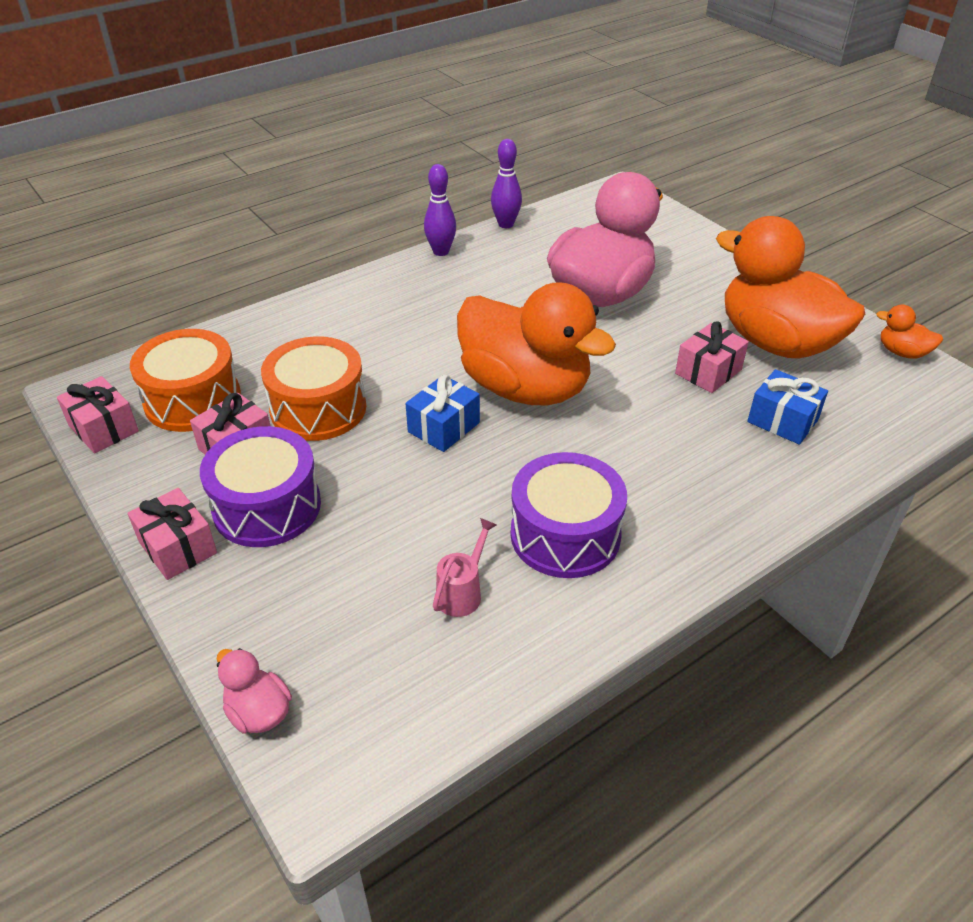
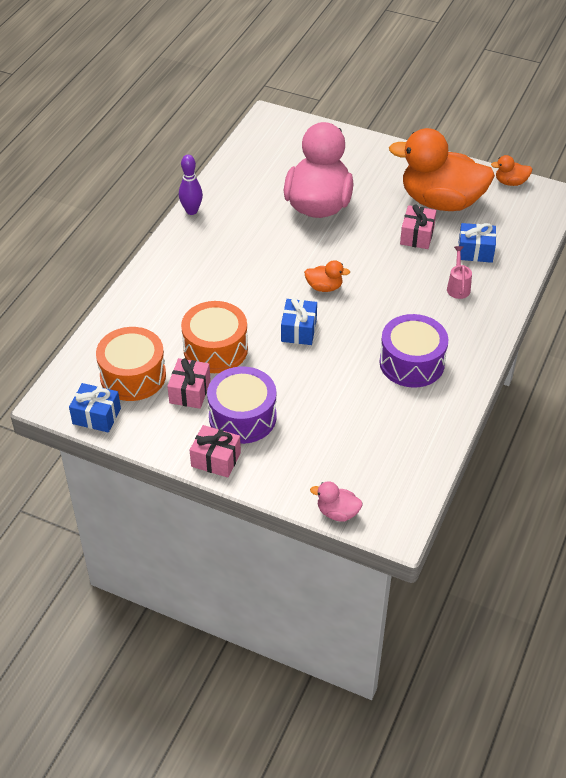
camera: 30 degrees left, 5 degrees up
(103, 428) = (96, 416): pink gift -> blue gift
(462, 592) = (385, 414): pink watering can -> pink watering can (458, 287)
(506, 224) = (216, 173): purple bowling pin -> none
(525, 388) = (324, 287): orange duck -> orange duck, size x0.40

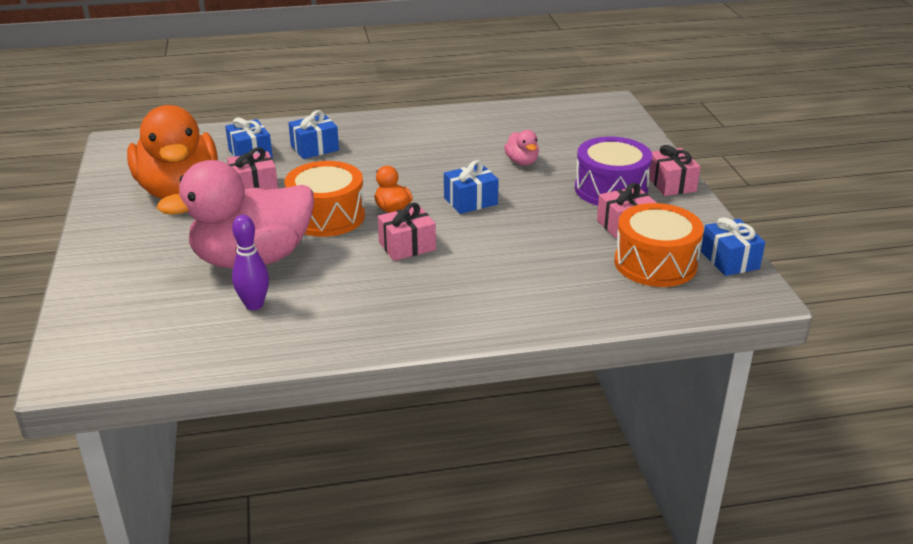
camera: 125 degrees left, 15 degrees down
(191, 211) = (354, 346): purple bowling pin -> purple bowling pin (254, 305)
(215, 349) = (555, 233): orange drum -> orange drum (326, 216)
(270, 273) = (407, 246): none -> pink gift
(337, 512) = (634, 123): pink duck -> pink duck (522, 162)
(412, 363) = (440, 141): purple drum -> none
(458, 287) = (314, 148): pink watering can -> blue gift
(510, 182) = (110, 166): orange duck -> none

